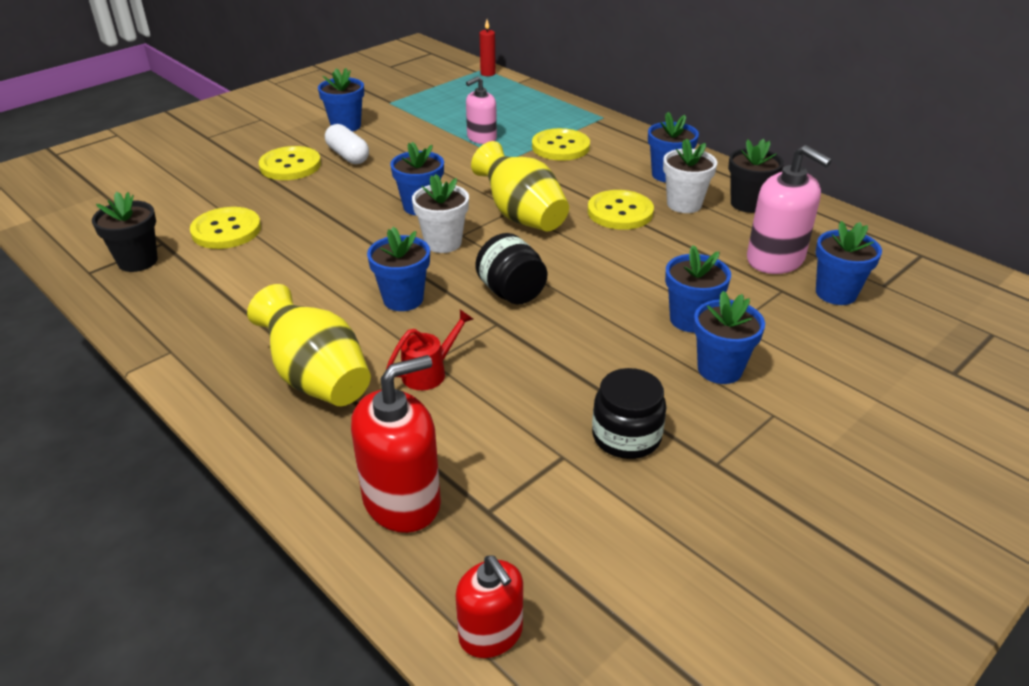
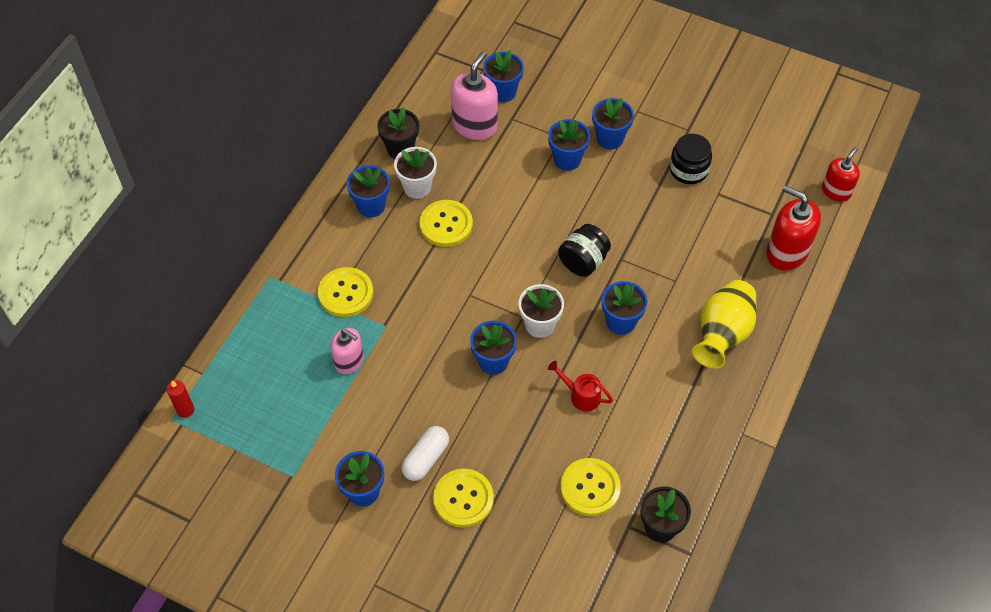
camera: 110 degrees left, 20 degrees up
(429, 372) = (685, 277): red watering can -> red watering can (581, 395)
(521, 216) = (479, 286): yellow vase -> none

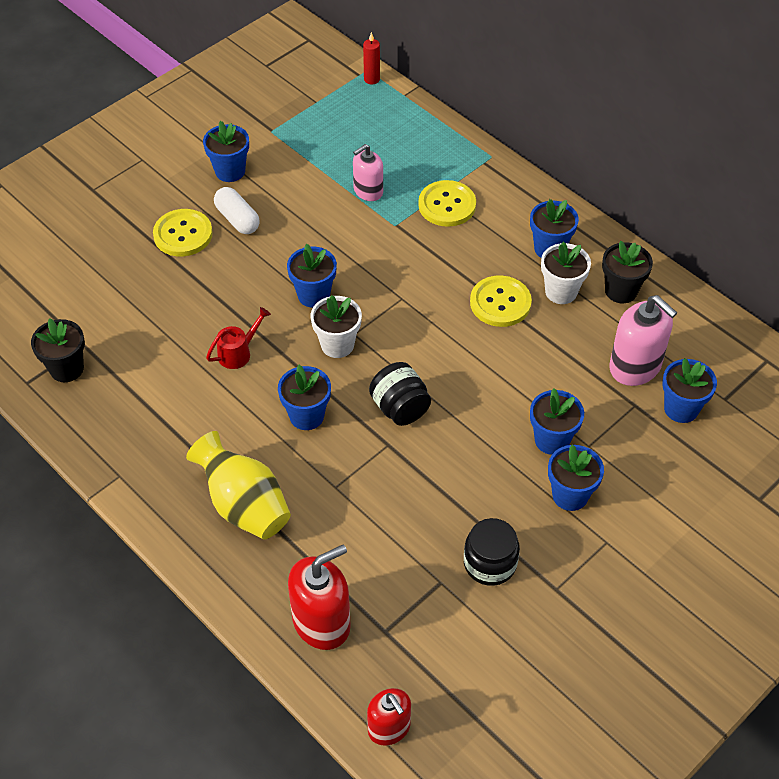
camera: 110 degrees right, 5 degrees down
(590, 488) = (138, 328): yellow button -> none

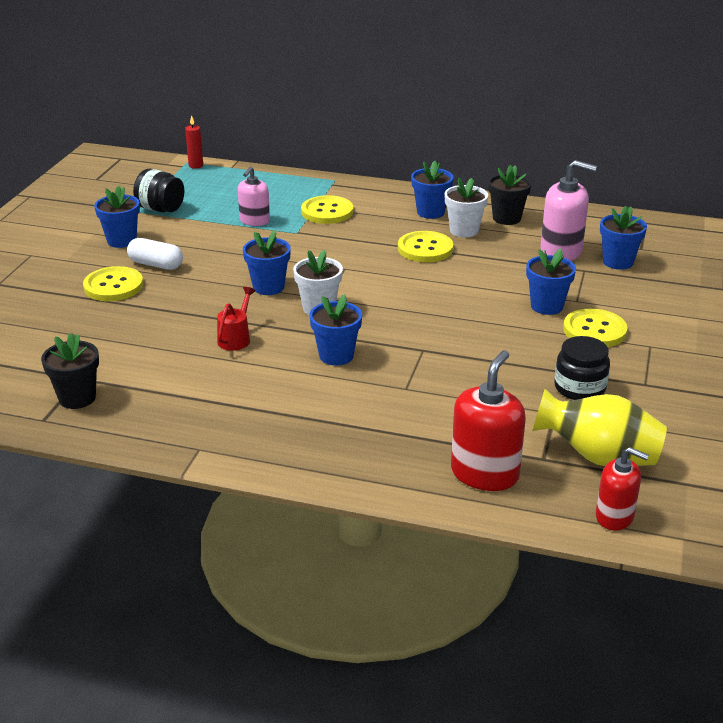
camera: 30 degrees left, 20 degrees down
(244, 505) = (338, 427): yellow vase -> yellow vase (598, 457)
(400, 408) = (410, 327): black jar -> black jar (160, 209)
(570, 495) = (594, 330): blue flower pot -> yellow button

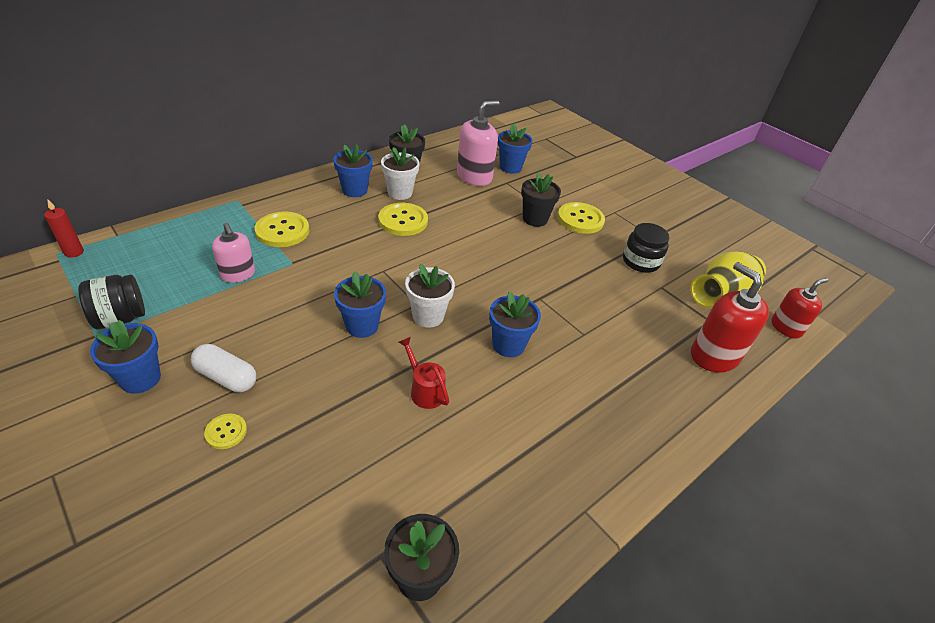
camera: 60 degrees left, 10 degrees up
(113, 286) = (226, 432): yellow button -> yellow button, size x0.53
(156, 264) = (226, 377): white capsule -> white capsule turned 60 degrees clockwise
(546, 306) = (535, 219): blue flower pot -> black flower pot

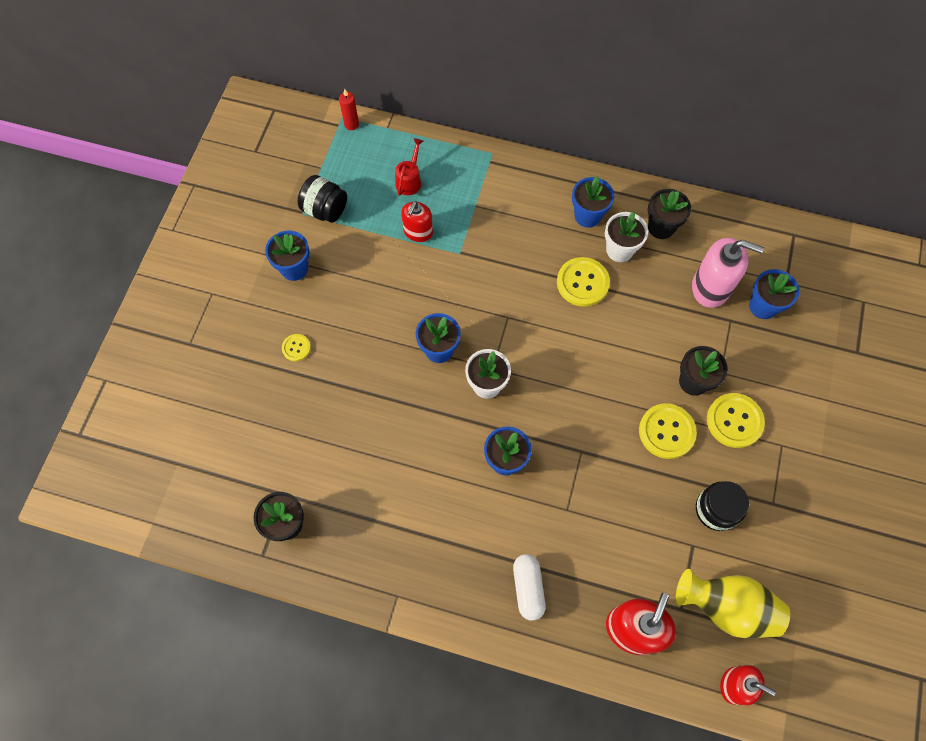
camera: 60 degrees right, 25 degrees up
(226, 377) = (331, 311): white capsule -> white capsule (528, 588)
(238, 274) = (418, 232): pink soap dispenser -> red soap dispenser
(282, 231) = (487, 215): yellow button -> yellow button (666, 431)
(424, 390) = (415, 433): red watering can -> red watering can (410, 180)

